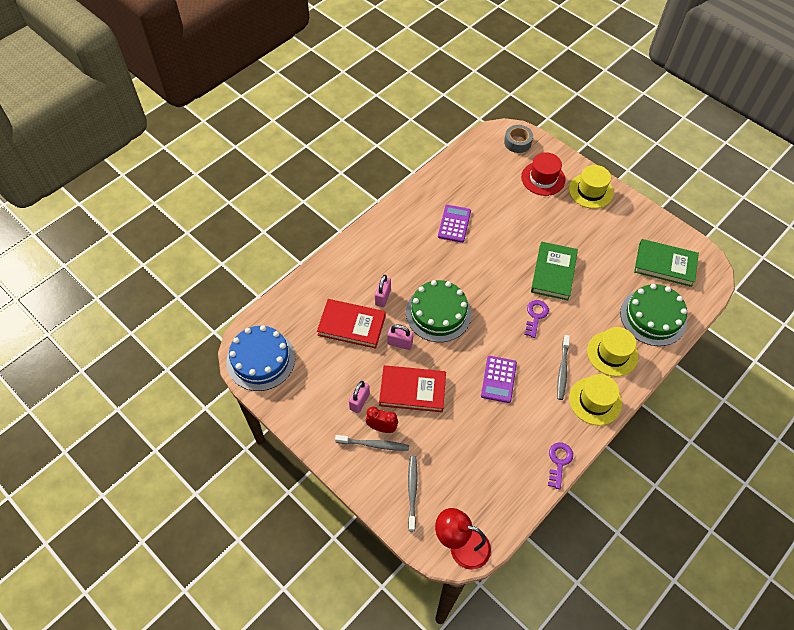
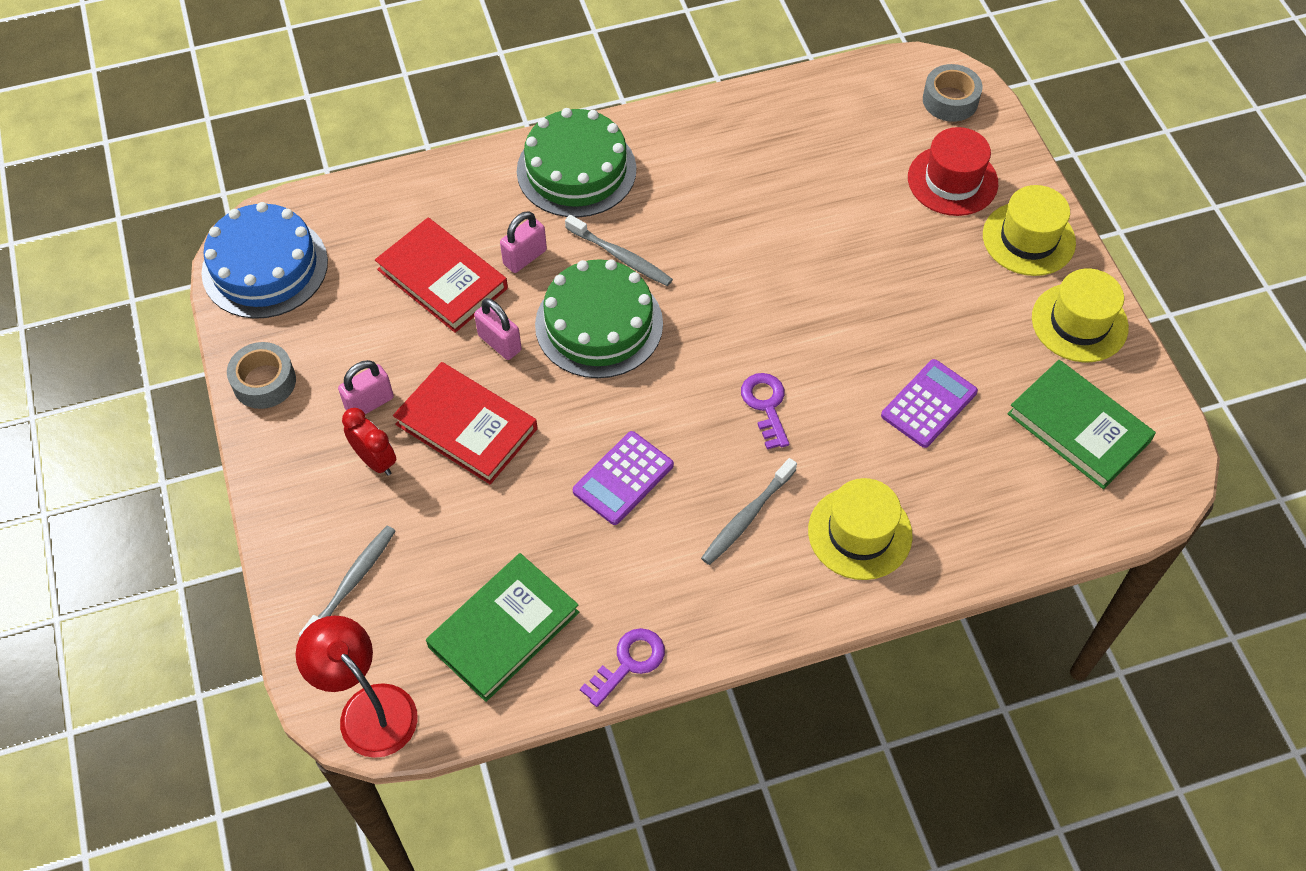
camera: 30 degrees right, 0 degrees up
(301, 416) = (264, 382): none -> grey tape
(374, 444) = (344, 480): grey toothbrush -> grey toothbrush (621, 257)
(454, 224) = (733, 191): purple calculator -> purple calculator (929, 404)
(535, 316) = (765, 405): purple key -> purple key turned 60 degrees counterclockwise
(553, 273) = (852, 348): green book -> green book (504, 629)
(595, 401) = (768, 596): yellow hat -> yellow hat (1079, 322)
(653, 317) = (985, 507): green cake -> green cake (576, 170)

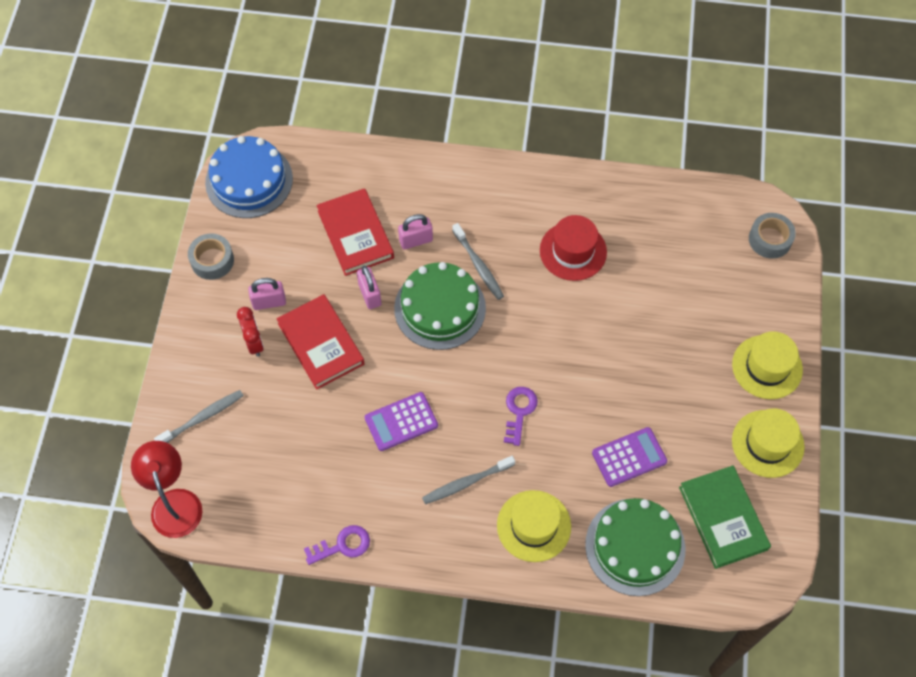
camera: 25 degrees right, 5 degrees up
(504, 629) = (278, 489): green book -> none
(576, 170) = (481, 190): green cake -> green cake (635, 546)
(952, 180) = (737, 301): red hat -> red hat (573, 251)

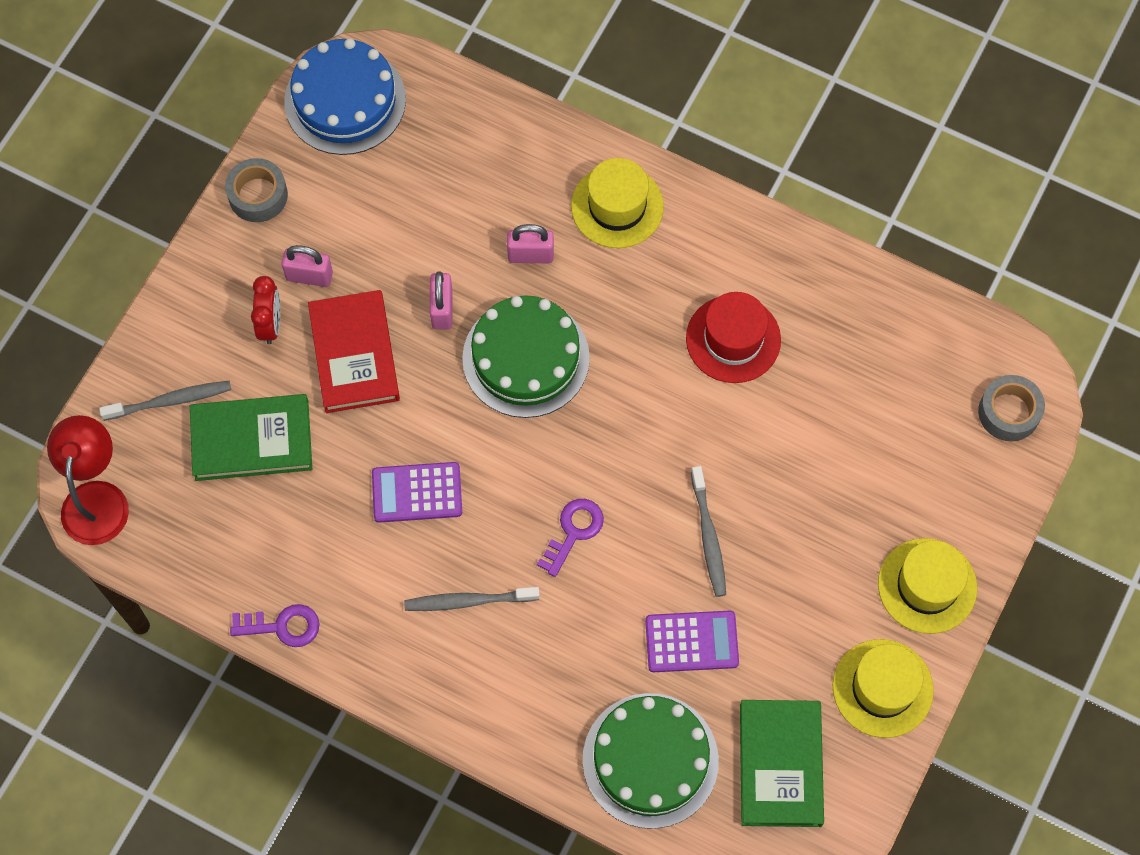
camera: 20 degrees right, 5 degrees up
(271, 425) = (252, 440): none -> green book
(355, 234) = (455, 220): red book -> none
(478, 265) = (599, 317): grey toothbrush -> grey toothbrush (708, 537)
(534, 526) = (531, 687): yellow hat -> yellow hat (617, 206)

